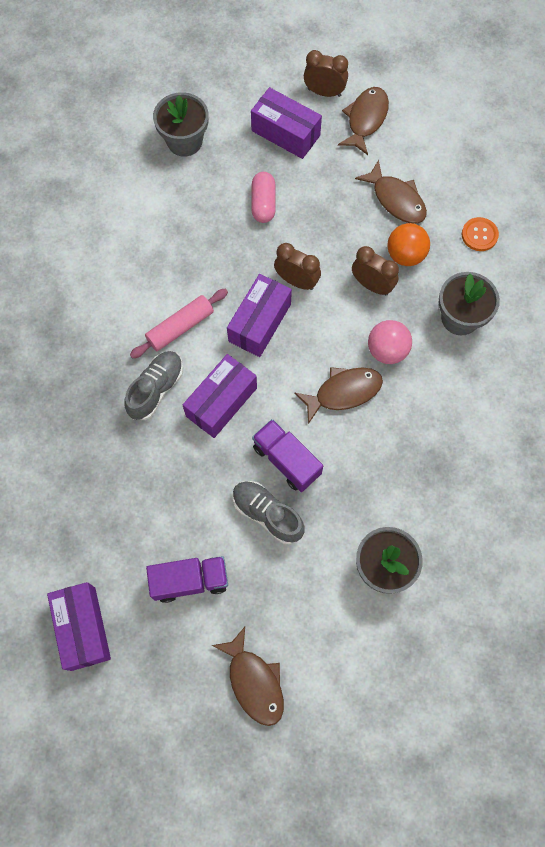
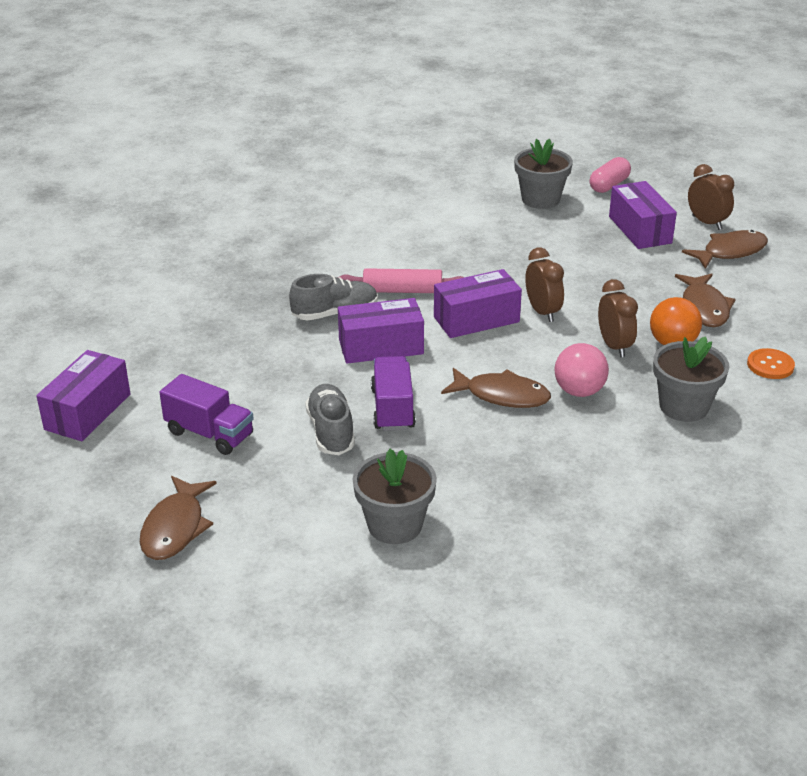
camera: 40 degrees right, 35 degrees down
(263, 203) = (568, 258): pink capsule -> pink capsule (609, 185)

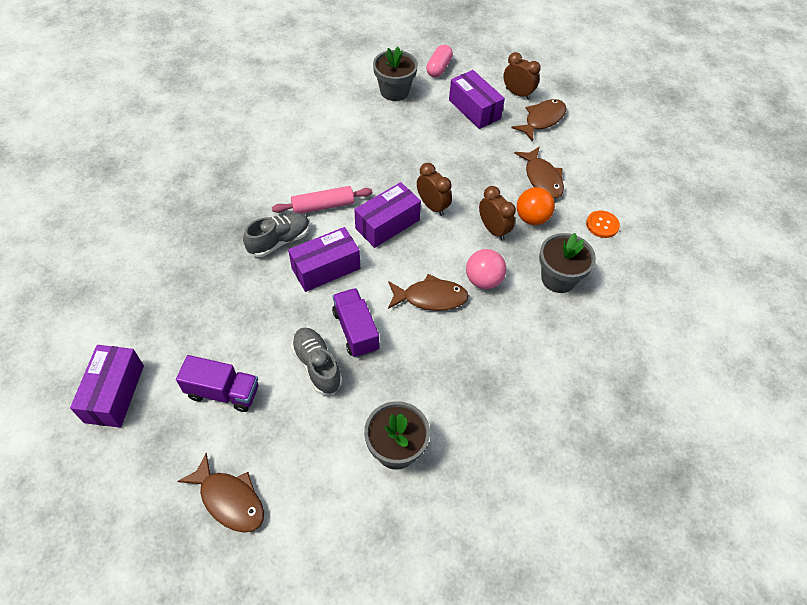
camera: 20 degrees left, 20 degrees up
(175, 527) = (229, 499): brown fish -> brown fish turned 45 degrees counterclockwise

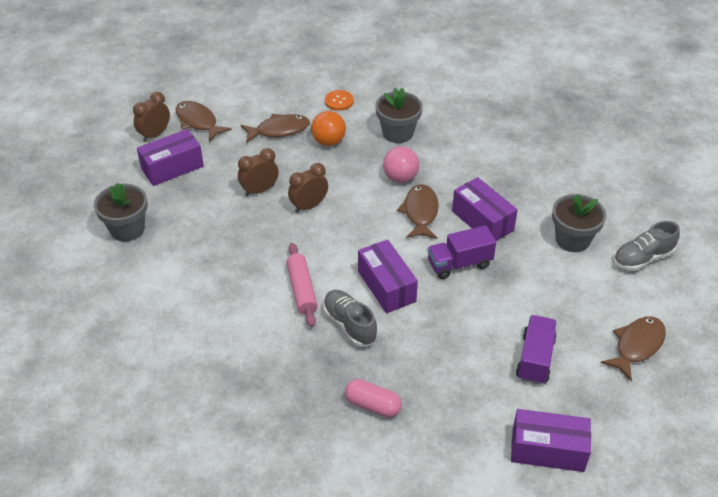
camera: 85 degrees left, 10 degrees down
(317, 366) = (499, 291): grey shoe -> grey shoe (642, 258)
(387, 224) = (330, 239): purple box -> purple box (482, 221)
(438, 68) = (96, 191): pink capsule -> pink capsule (372, 405)
(493, 230) = (341, 167): brown clock -> brown clock (259, 190)

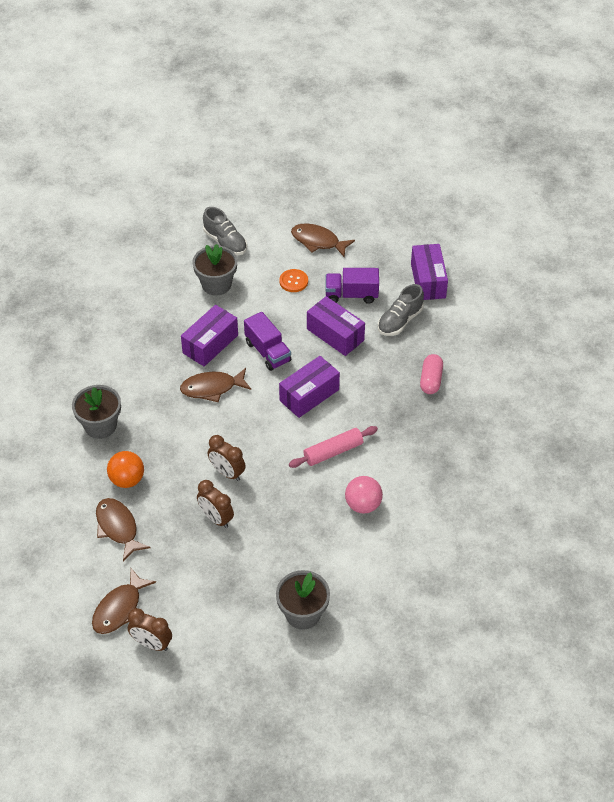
camera: 105 degrees left, 5 degrees up
(172, 168) = (202, 606): purple box -> purple box (335, 334)
(339, 101) = (56, 487): orange button -> orange button (293, 281)
(349, 325) = (359, 410): grey shoe -> grey shoe (400, 321)
(400, 178) = (168, 411): pink ball -> pink ball (363, 505)

